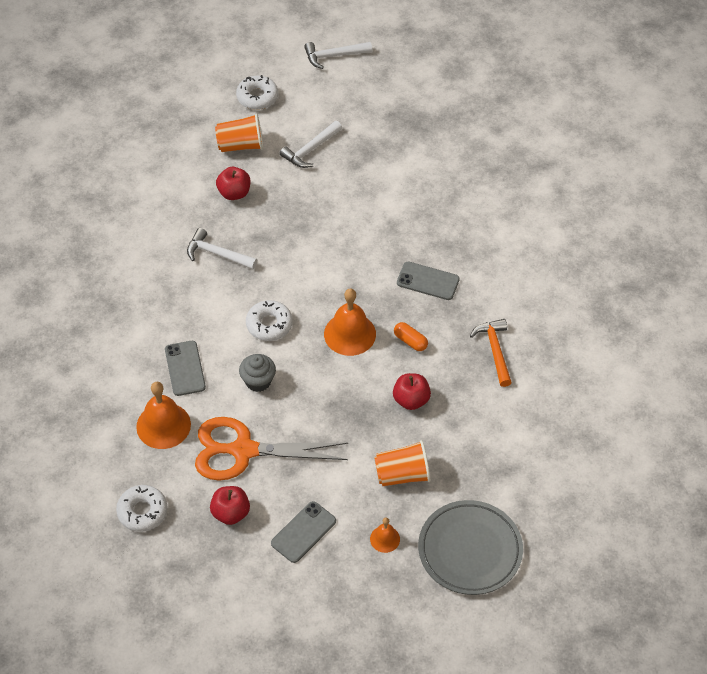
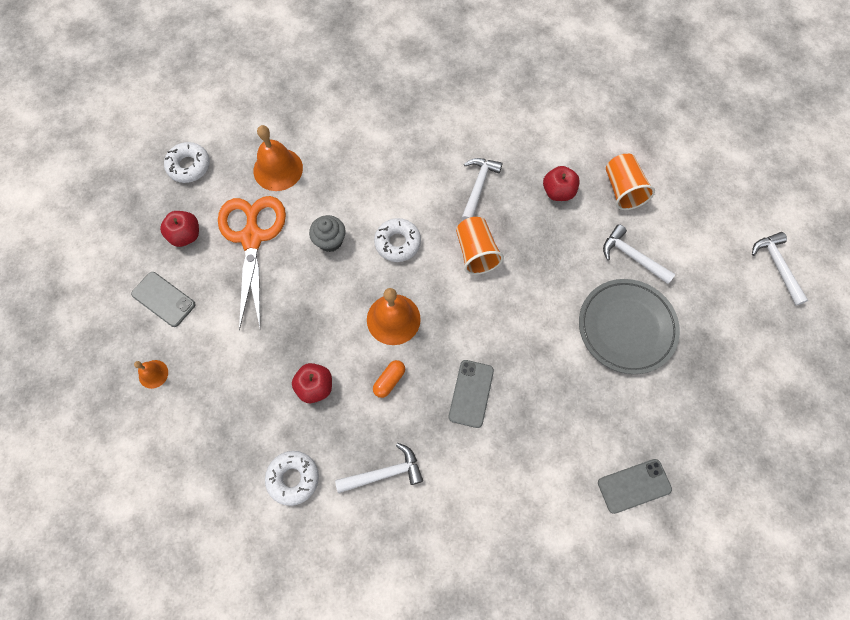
camera: 85 degrees right, 15 degrees up
(185, 368) = (341, 177): grey phone -> grey phone (634, 486)
(257, 97) = (694, 197): white donut -> white donut (293, 478)
(402, 474) = (225, 385): orange cup -> orange cup (476, 252)
(470, 550) = (136, 459): grey plate -> grey plate (626, 327)
(494, 350) = (384, 473): orange hammer -> white hammer

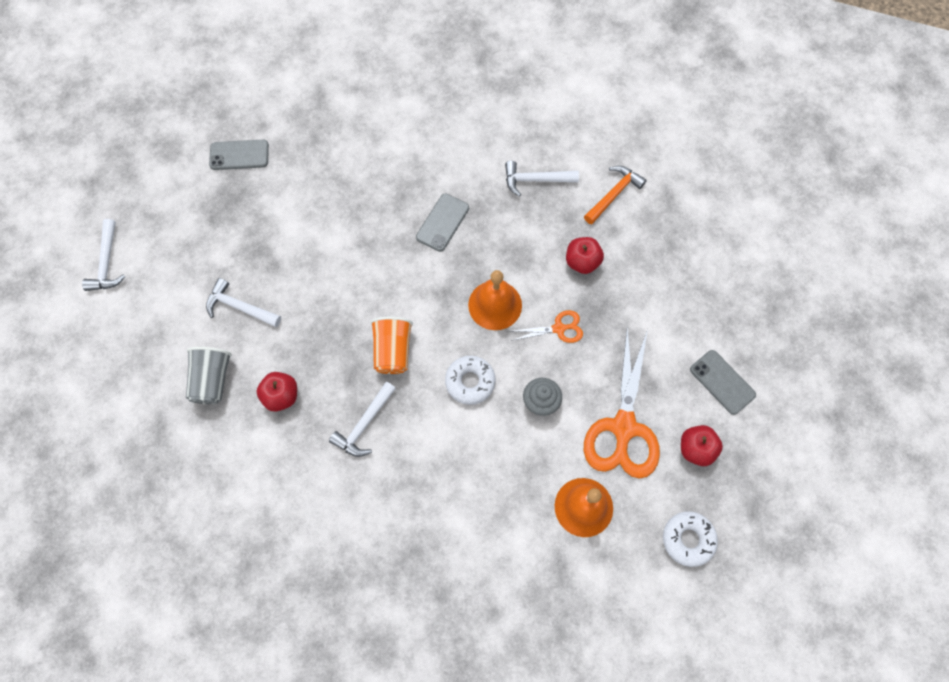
camera: 165 degrees left, 0 degrees up
(153, 374) = (734, 310): orange bell -> none
(293, 478) = (614, 194): white donut -> orange hammer
(326, 311) = (558, 328): none -> orange scissors
(389, 381) = (513, 251): orange capsule -> none
(623, 190) = (212, 380): orange cup -> grey cup
(626, 327) = (279, 243): grey plate -> none
(632, 256) = (240, 307): white hammer -> white hammer turned 150 degrees clockwise
(634, 486) = (334, 124): grey phone -> grey phone (239, 155)

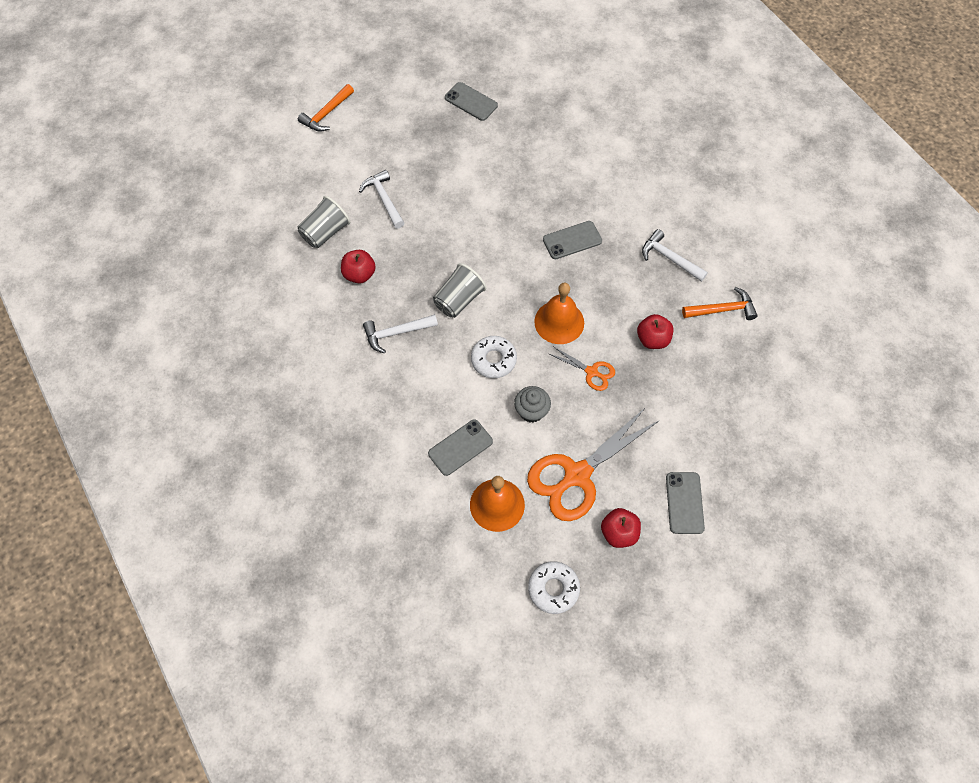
camera: 40 degrees right, 5 degrees down
(107, 263) = (326, 114): white hammer -> orange hammer
(393, 351) = (459, 300): orange cup -> grey cup
(511, 483) = (460, 447): none -> grey phone

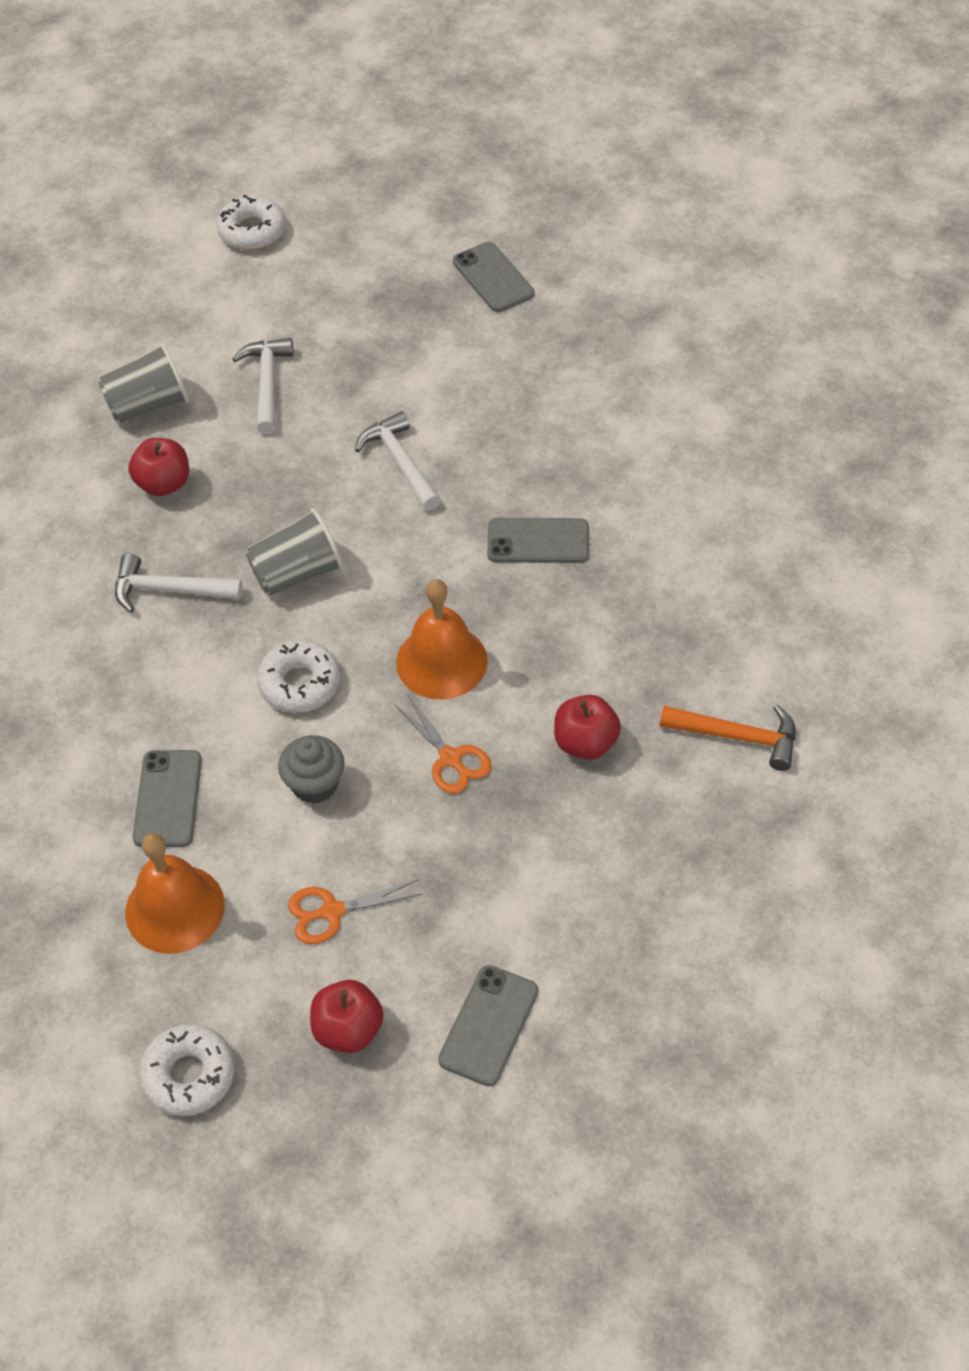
camera: 25 degrees right, 10 degrees down
(326, 114) = (252, 231): orange hammer -> white donut
(460, 447) = (168, 799): grey phone -> grey phone turned 75 degrees counterclockwise
(577, 475) = (332, 911): orange scissors -> orange scissors, size x0.48
(669, 258) = (690, 623): white hammer -> white hammer (400, 462)

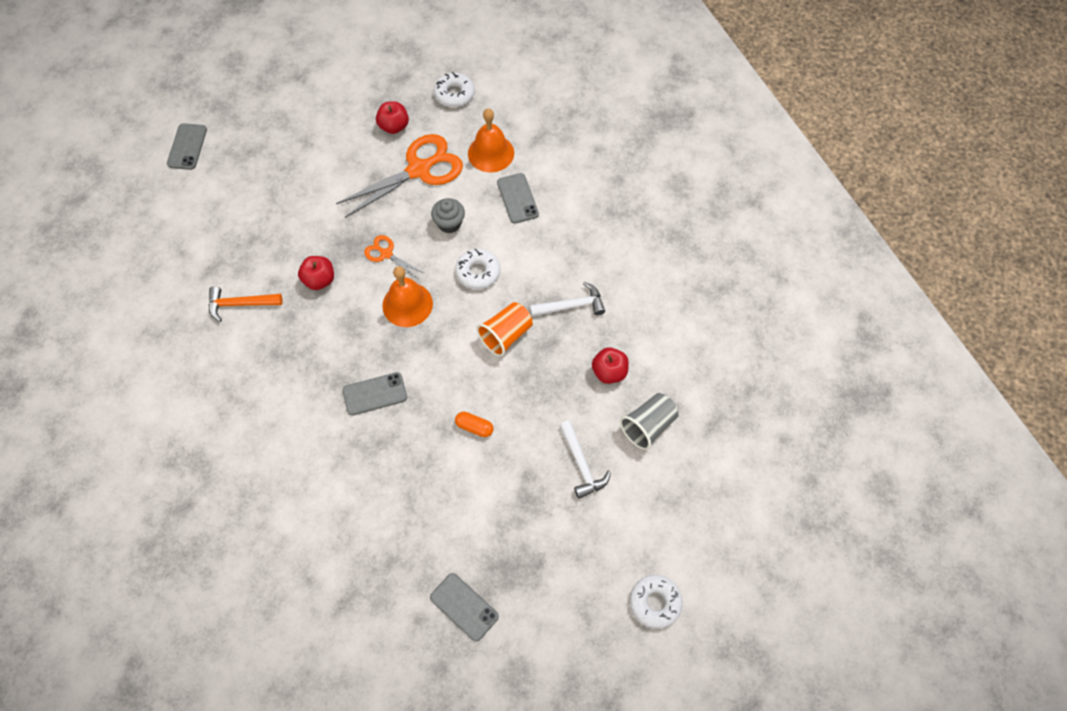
camera: 160 degrees right, 10 degrees up
(297, 573) = (506, 335): grey cup -> orange cup
(332, 911) = (419, 170): orange scissors -> orange scissors, size x2.07
(400, 462) = (474, 427): white hammer -> orange capsule
(489, 1025) = (333, 143): grey phone -> grey phone (187, 147)

